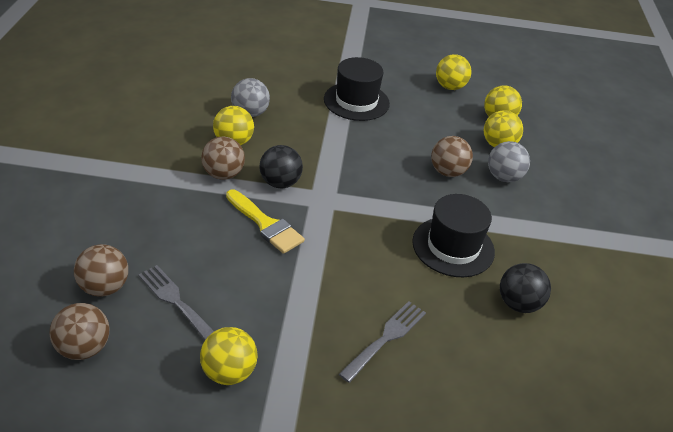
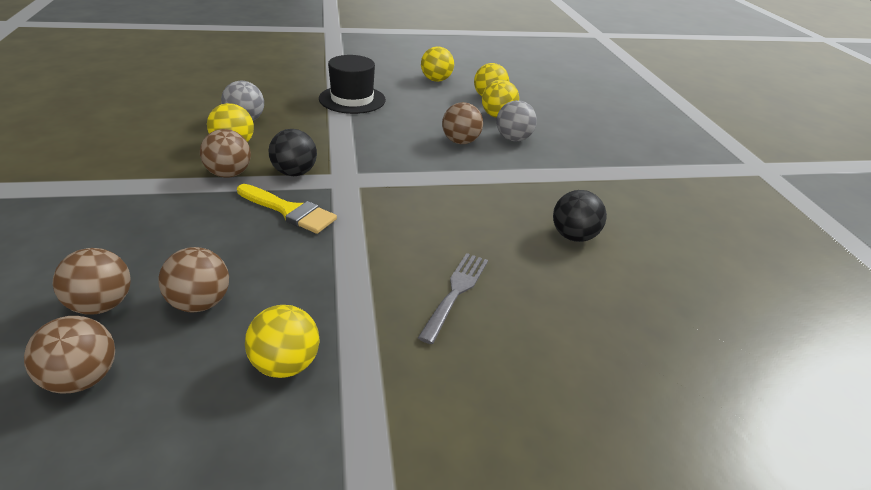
camera: 15 degrees left, 5 degrees down
(176, 302) = (200, 303): grey fork -> brown ball
(453, 246) = (490, 199): black hat -> none

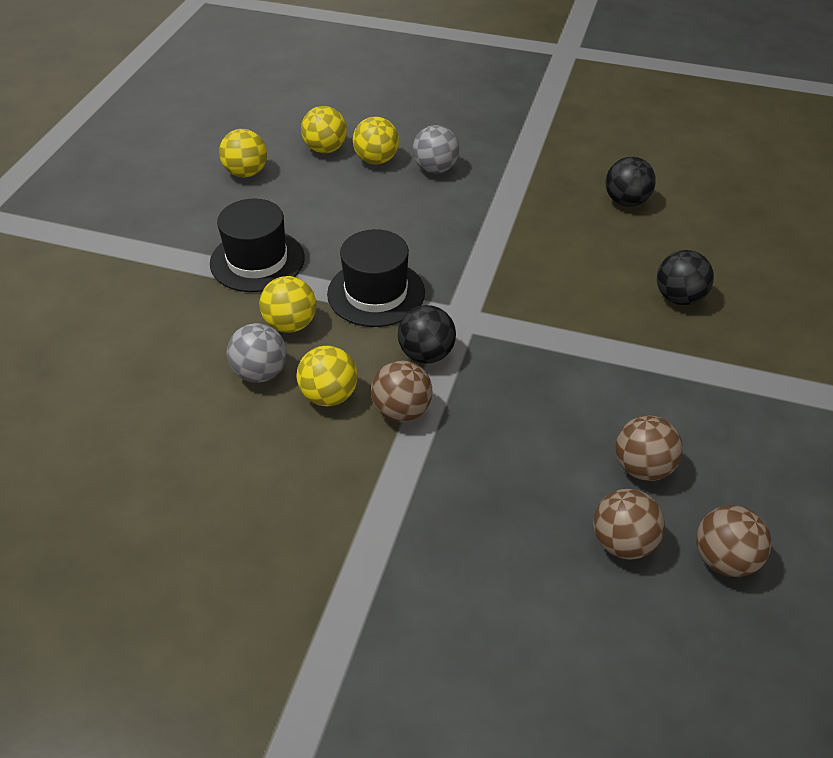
camera: 60 degrees left, 10 degrees up
(286, 364) = (739, 423): yellow ball -> yellow ball (290, 324)
(289, 211) = (506, 375): yellow brush -> none
(349, 142) = (376, 293): none -> black hat
(456, 292) = (679, 298): grey fork -> black ball
(460, 142) = (421, 208): brown ball -> none

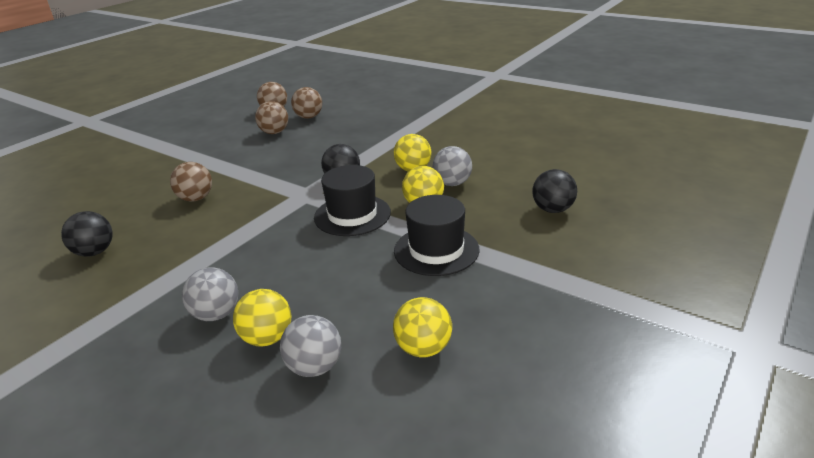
camera: 160 degrees left, 15 degrees down
(325, 149) = (314, 367): yellow ball -> grey ball
(401, 411) = (375, 160): brown ball -> brown ball (196, 198)
(679, 298) = (159, 187): black ball -> black ball (552, 209)

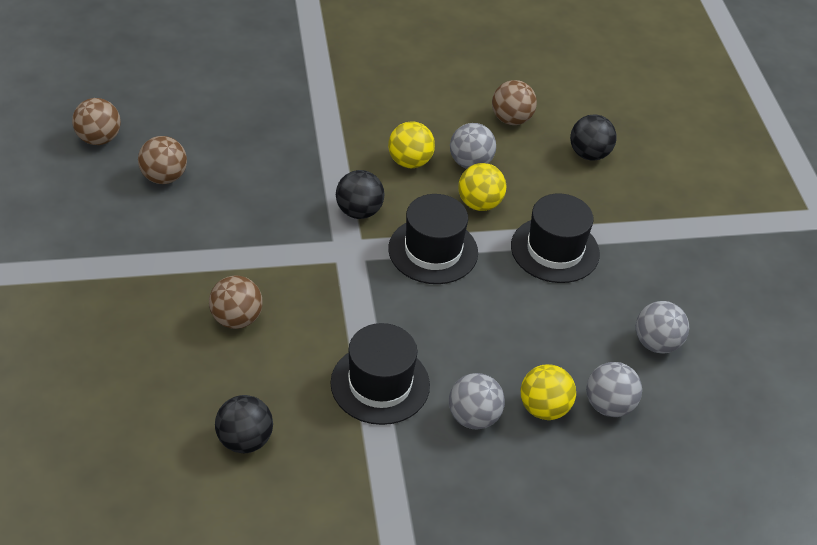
camera: 50 degrees left, 15 degrees up
(202, 264) = (380, 384): none -> black hat
(309, 117) = (167, 131): brown ball -> brown ball (511, 119)
(423, 348) = (656, 343): yellow ball -> grey ball

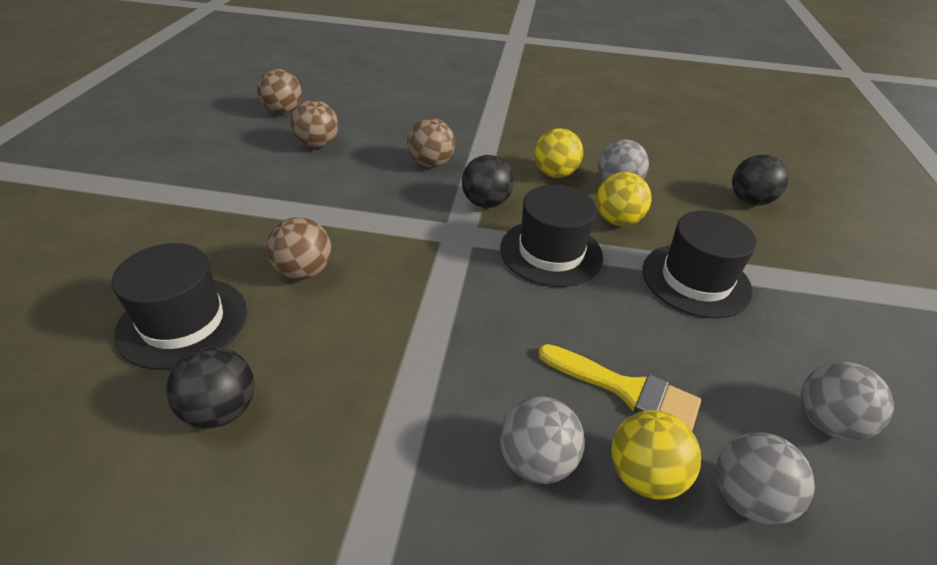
camera: 20 degrees right, 5 degrees down
(380, 384) = (428, 382): black hat -> black hat (183, 322)
(511, 119) = (669, 160): brown ball -> brown ball (431, 163)
(520, 354) = (625, 389): none -> yellow brush

